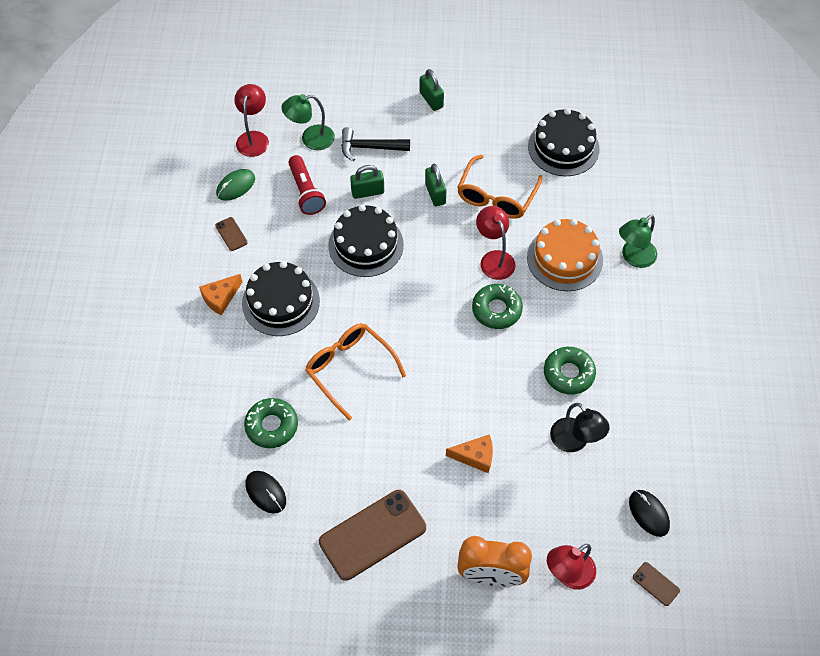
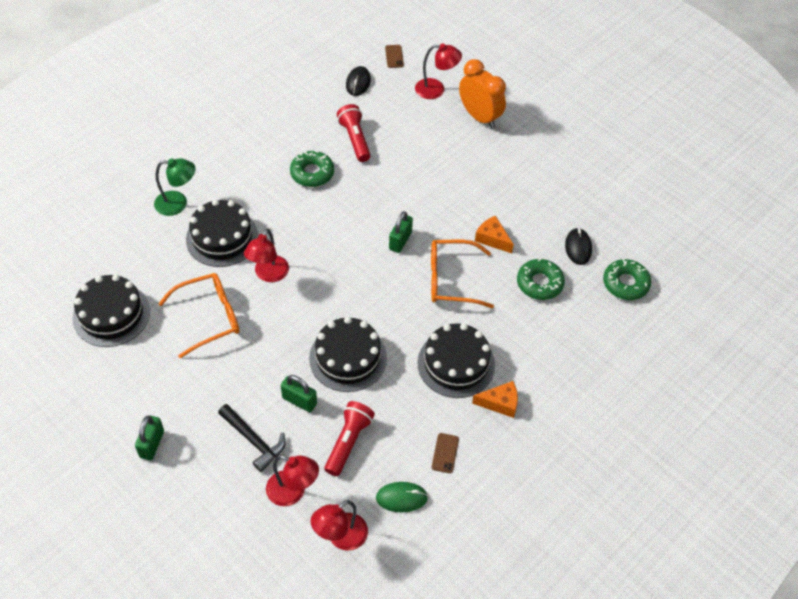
camera: 140 degrees left, 5 degrees down
(311, 139) = (293, 492): green lamp -> red lamp
(349, 369) = (451, 280): orange glasses -> orange glasses turned 90 degrees clockwise
(372, 535) = (529, 180): brown phone -> none
(435, 194) = (250, 356): green padlock -> green padlock (400, 241)
(475, 456) = (423, 174): orange cheese -> orange cheese (492, 239)
(496, 310) = (309, 241): green donut -> green donut (625, 283)
(564, 259) = (222, 238): orange cake -> black cake
(575, 441) = (355, 139): black lamp -> red flashlight

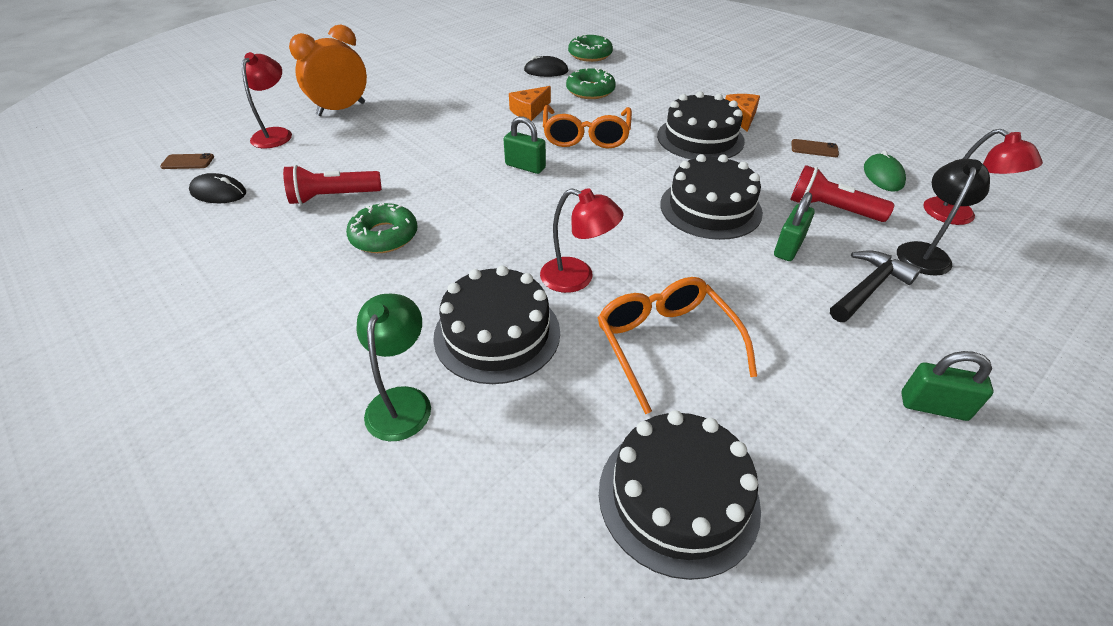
camera: 85 degrees left, 10 degrees down
(293, 492) = (924, 252): red lamp -> black lamp

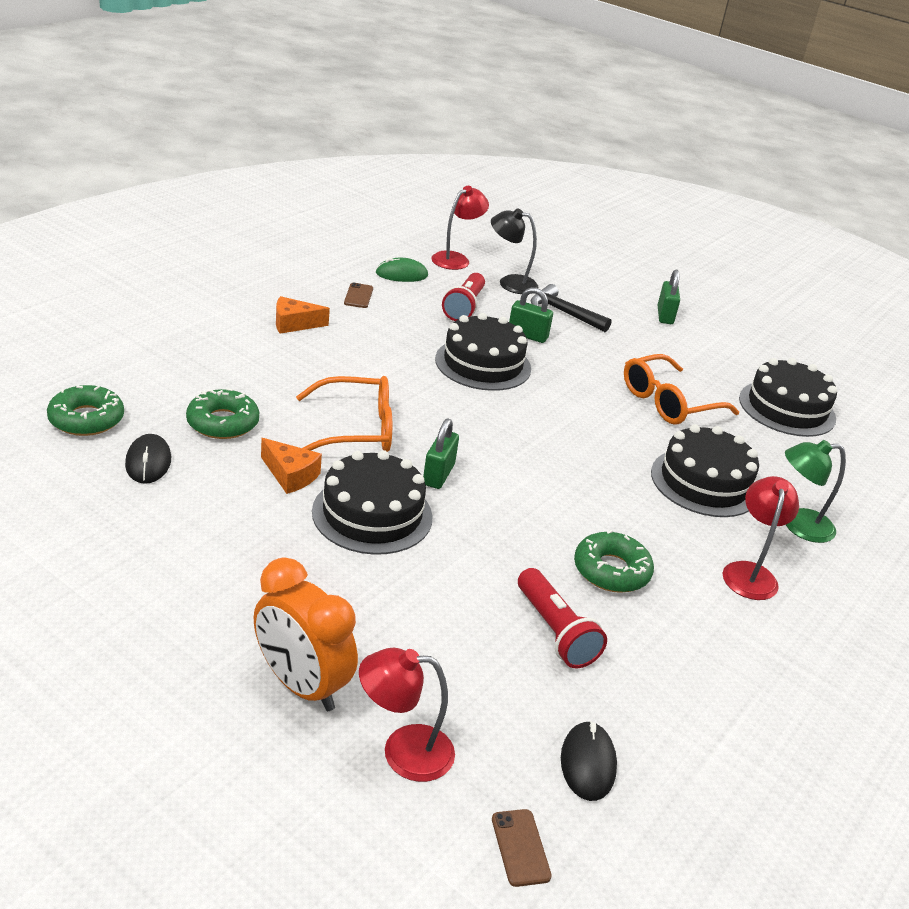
camera: 105 degrees left, 10 degrees down
(577, 278) = (616, 440): red lamp -> red lamp (749, 573)
(700, 138) = (347, 354): black cake -> black cake (372, 514)

